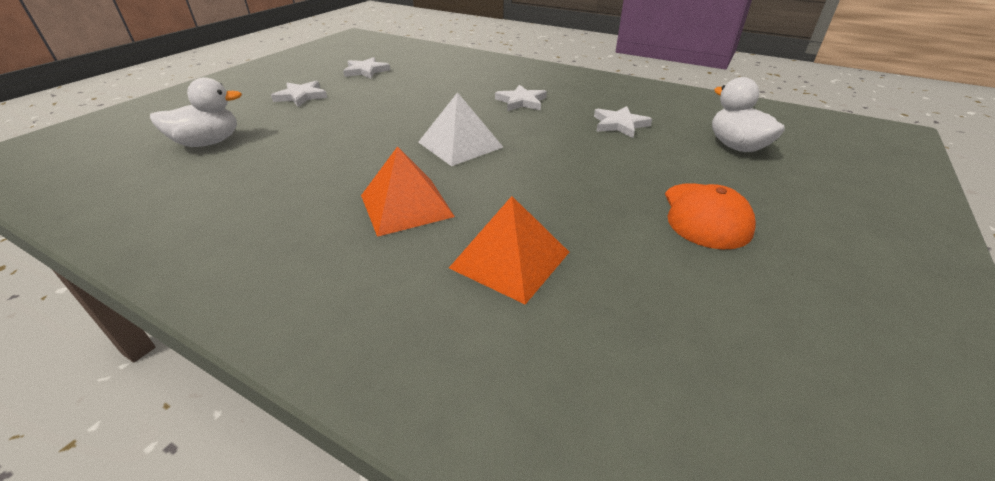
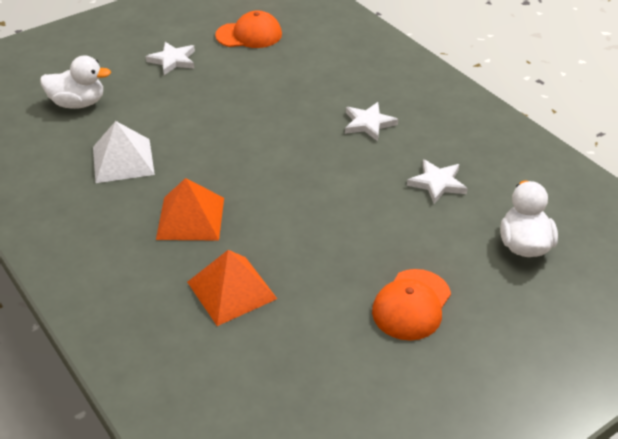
camera: 25 degrees right, 5 degrees up
(366, 71) = (249, 35): white star -> orange cap
(460, 144) = (272, 165): white pyramid -> white pyramid (123, 160)

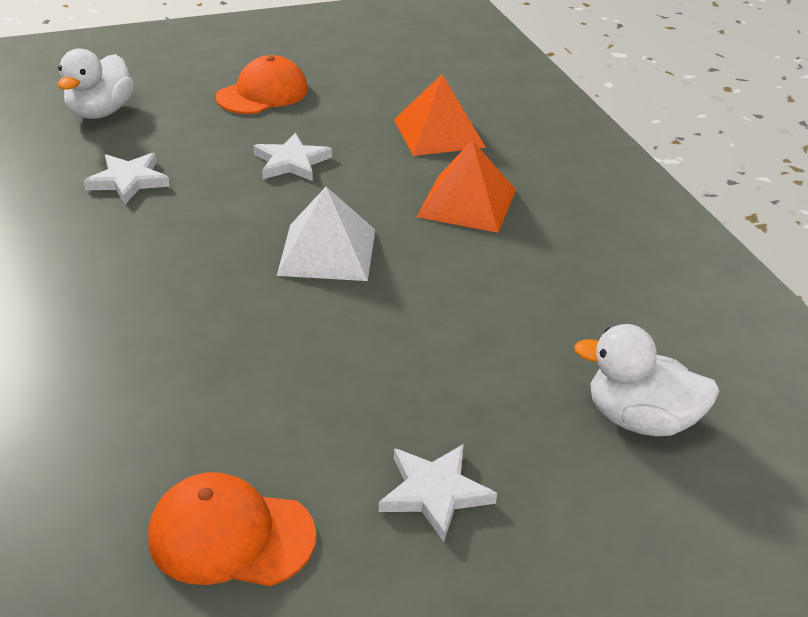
camera: 165 degrees left, 5 degrees down
(123, 160) = (554, 293): white pyramid -> white pyramid (327, 251)
(368, 123) = (145, 273): white star -> white star (291, 162)

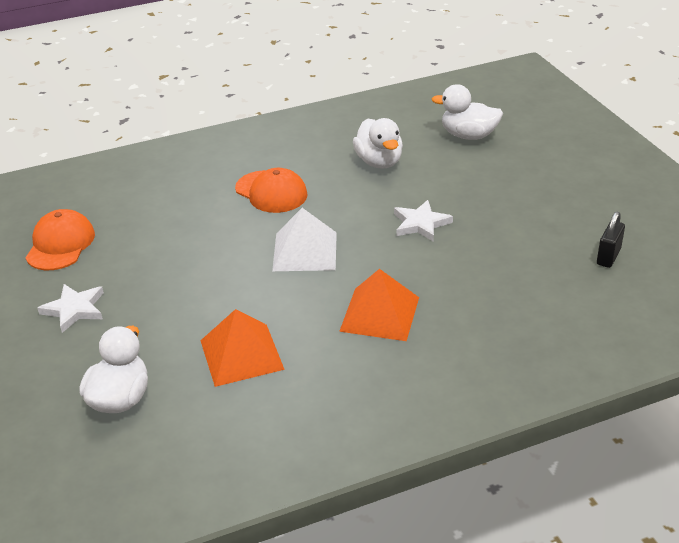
camera: 90 degrees right, 0 degrees up
(128, 181) = (379, 162): white star -> white duck
(263, 93) = (526, 198): orange cap -> orange cap (271, 192)
(385, 66) = (608, 257): none -> black padlock
(439, 133) = (491, 294): orange pyramid -> orange pyramid (241, 354)

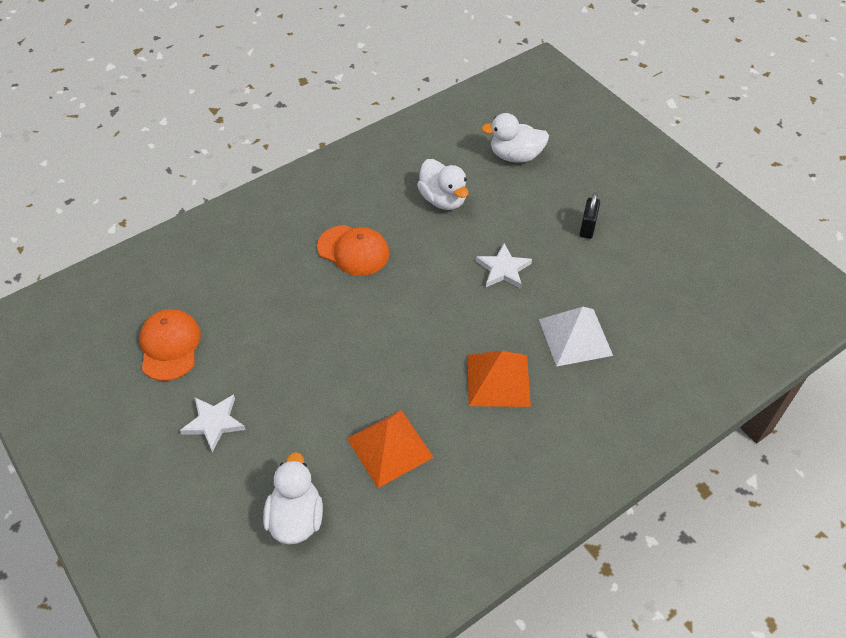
camera: 15 degrees left, 15 degrees up
(305, 251) = (408, 318): white pyramid -> white pyramid (575, 337)
(608, 257) = (675, 283): black padlock -> black padlock (587, 227)

